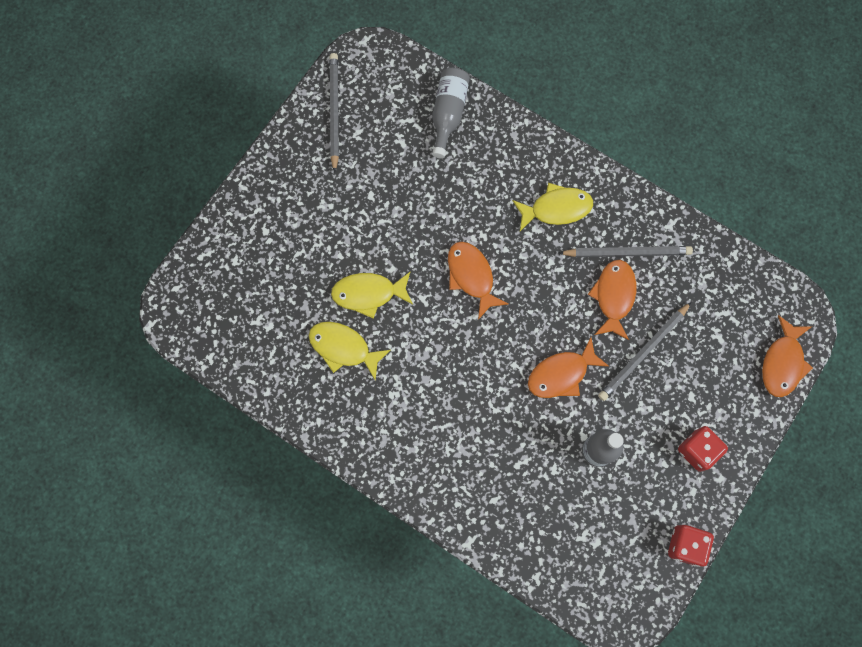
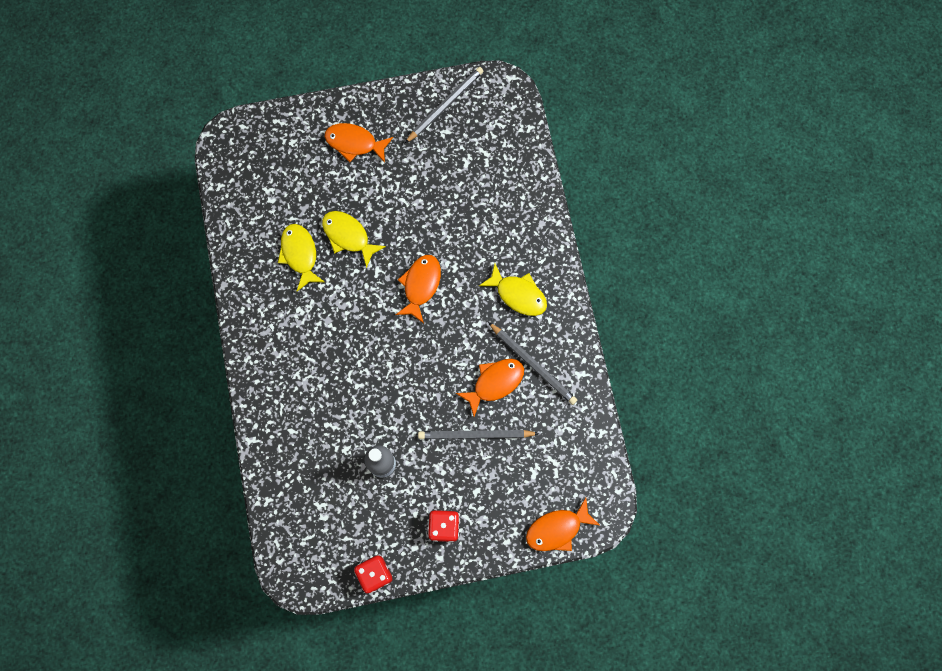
camera: 45 degrees right, 0 degrees up
(448, 114) = (514, 172): grey bottle -> none
(561, 374) = (411, 397): orange fish -> orange fish (354, 143)

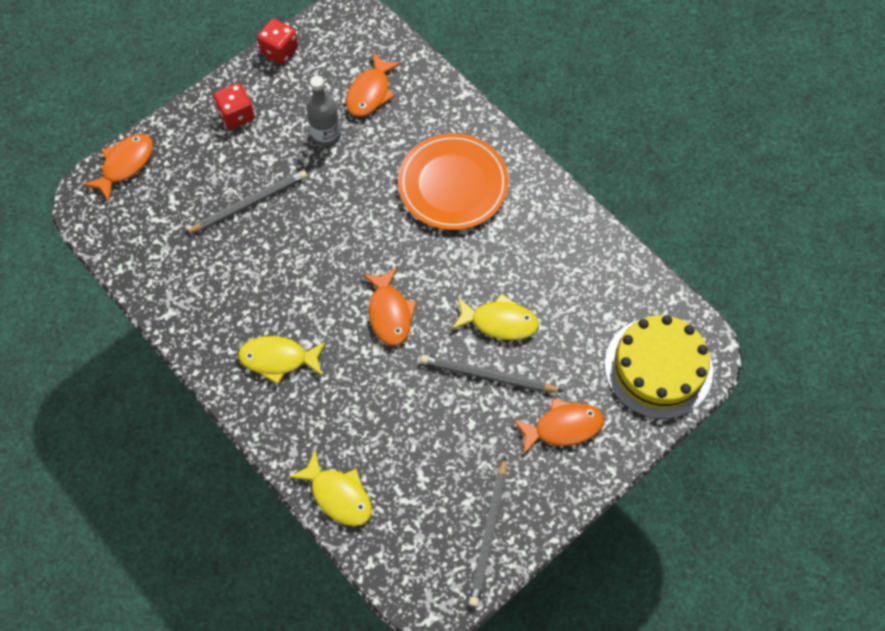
camera: 150 degrees right, 10 degrees down
(264, 147) = (658, 367): none -> yellow cake
(300, 254) = (537, 277): yellow fish -> yellow fish (338, 495)
(311, 363) = (453, 184): none -> orange plate
(495, 383) = (255, 259): orange fish -> orange fish (370, 92)
(533, 364) = (224, 297): grey pencil -> grey pencil (487, 376)

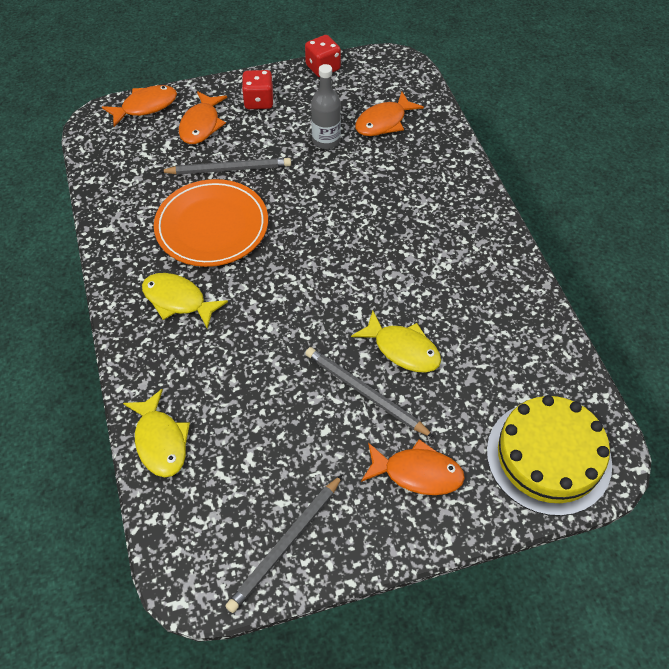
camera: 25 degrees right, 10 degrees down
(389, 313) = (301, 301): orange fish -> orange fish (201, 125)
(453, 184) = (420, 217): orange plate -> orange plate (212, 226)

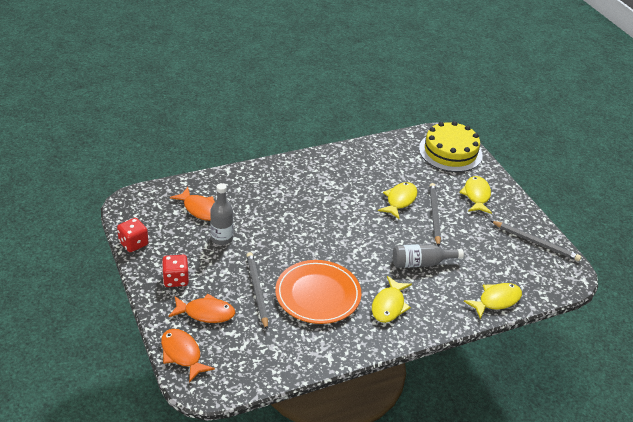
camera: 100 degrees left, 15 degrees down
(255, 354) = (421, 263): none -> grey bottle
(365, 393) = (434, 215): grey pencil -> grey pencil turned 150 degrees clockwise
(417, 473) = (476, 195): orange fish -> yellow fish

